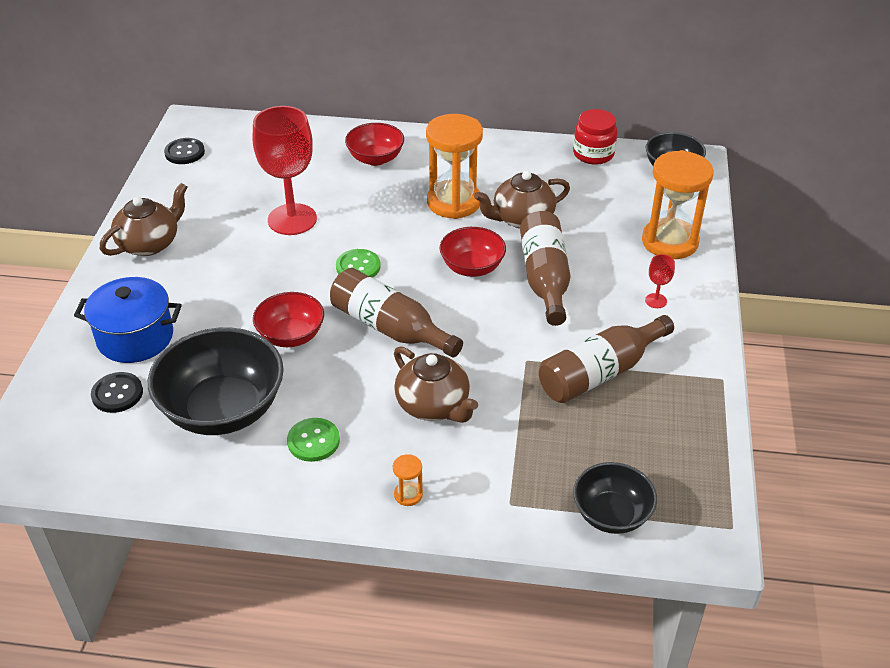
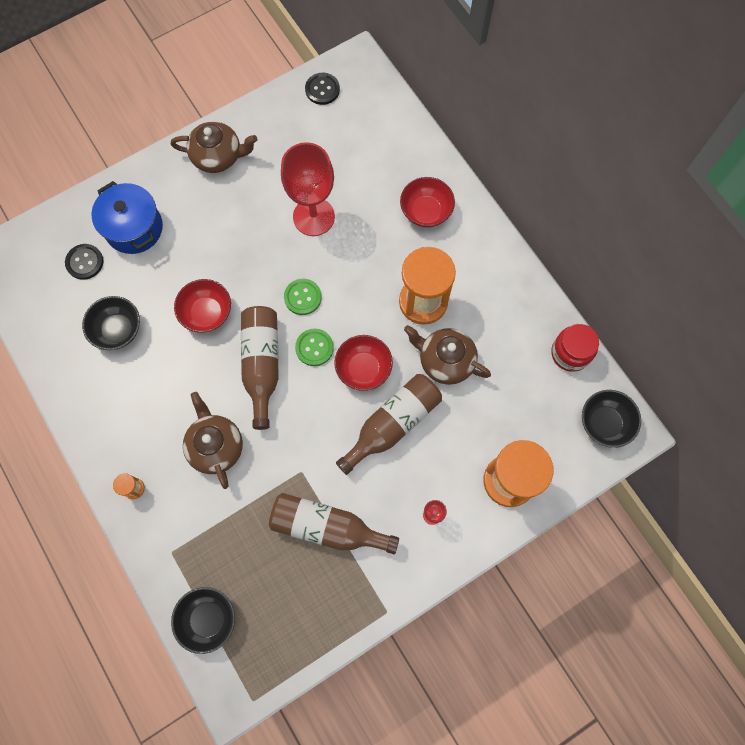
camera: 50 degrees right, 30 degrees up
(223, 409) = (118, 330): black bowl -> black bowl, size x0.58
(313, 441) = (133, 401): green button -> green button (314, 348)
(434, 405) = (216, 446): brown teapot -> brown teapot turned 150 degrees clockwise

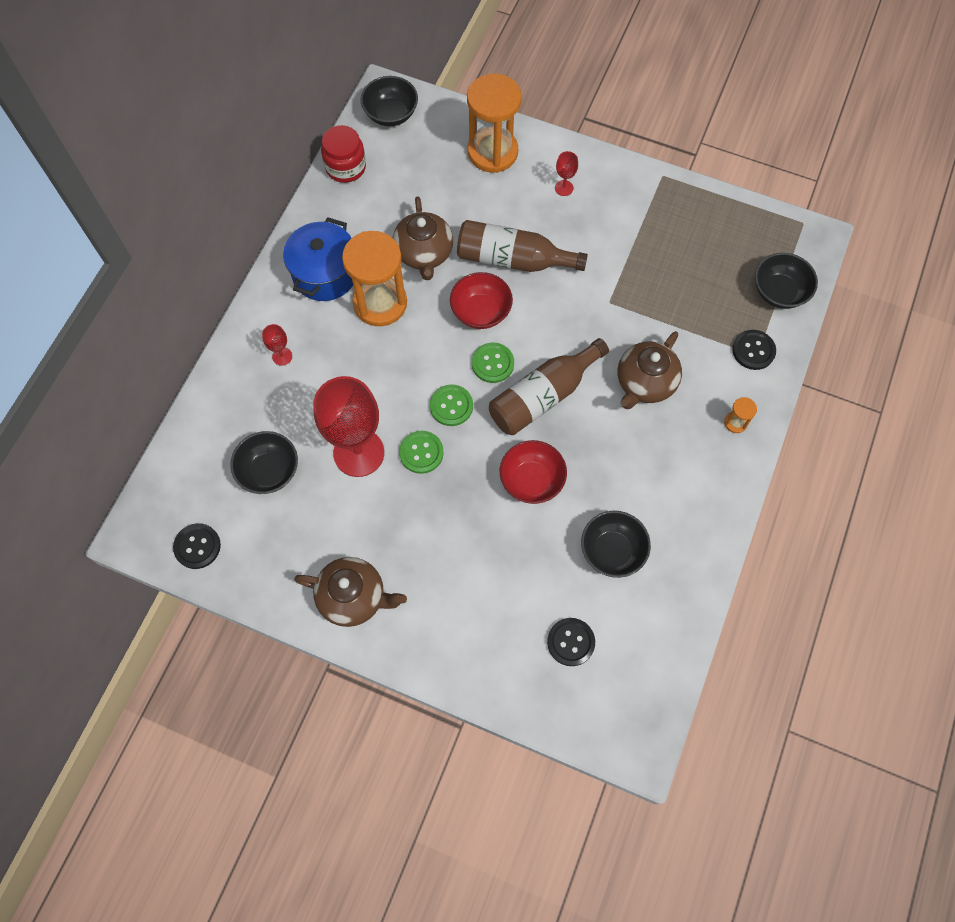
camera: 125 degrees left, 5 degrees down
(134, 228) = (497, 621): blue pot -> blue pot (325, 274)
(176, 552) = (753, 350): none -> black button
(218, 156) = (353, 597): brown teapot -> brown teapot turned 135 degrees clockwise
(283, 255) = (421, 452): none -> green button
(327, 527) = (636, 254): brown bottle -> none
(343, 156) = (269, 471): none -> black bowl
(426, 211) = (282, 356): red bowl -> red goblet

